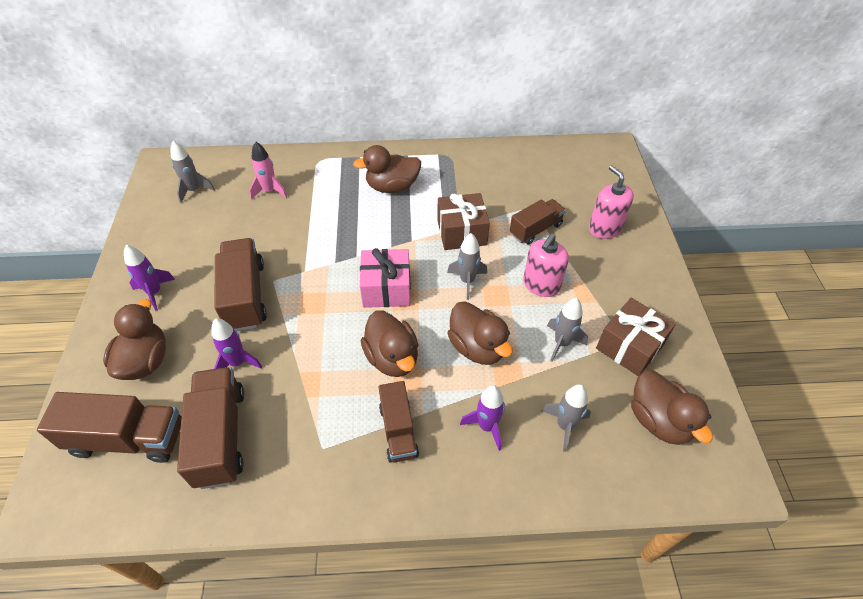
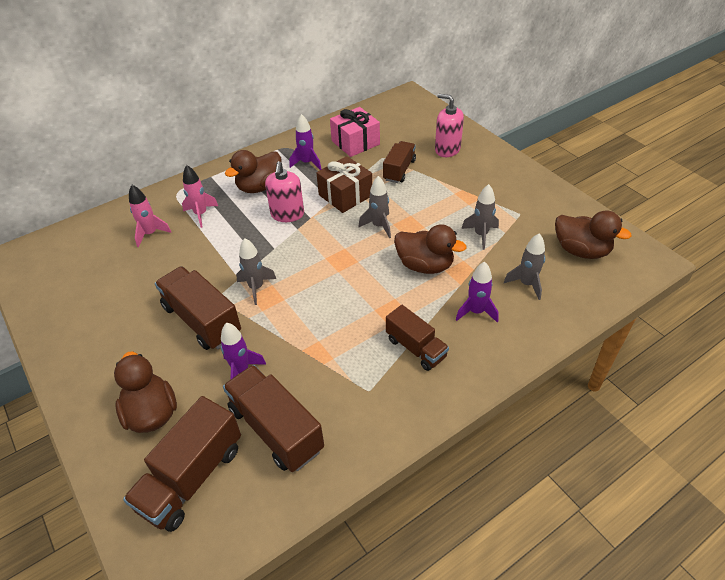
camera: 30 degrees left, 5 degrees down
(128, 439) = (192, 477): brown truck -> brown truck turned 150 degrees clockwise
(154, 292) = (109, 358): purple rocket -> purple rocket (307, 163)
(194, 190) = (72, 263): grey rocket -> grey rocket (256, 288)
(323, 191) = (201, 214): none -> pink rocket
(386, 289) = (320, 259): pink gift -> pink gift (355, 142)
(392, 358) = (368, 303): brown duck -> none
(541, 285) = (434, 204): pink soap dispenser -> pink soap dispenser (287, 214)
(629, 346) = (526, 215): brown gift -> none

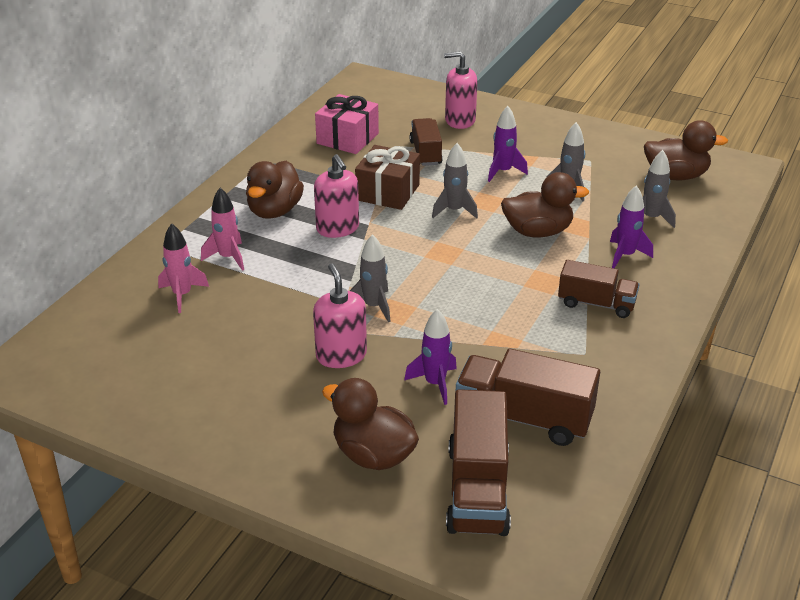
camera: 30 degrees left, 10 degrees down
(202, 320) = (341, 355): brown truck -> pink soap dispenser
(307, 163) = (309, 173): purple rocket -> purple rocket (503, 172)

